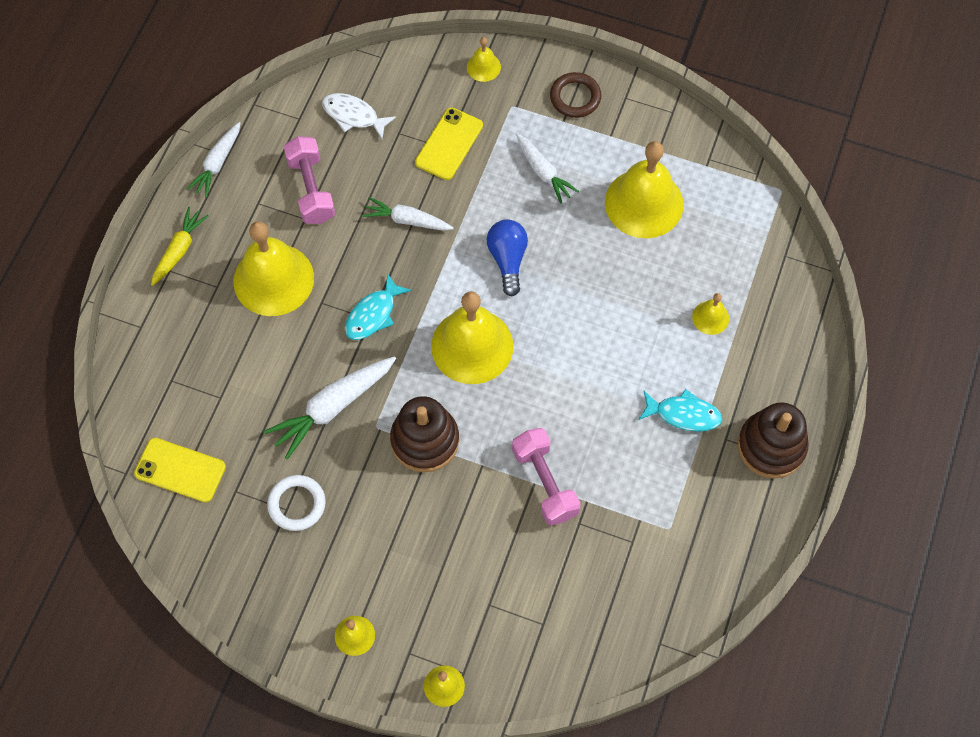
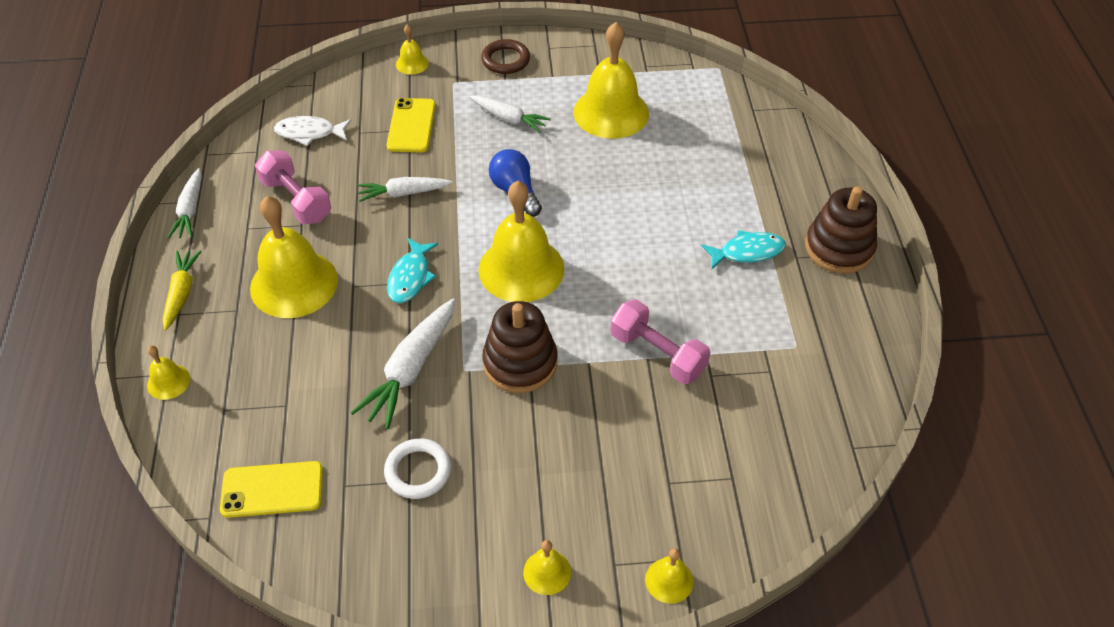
camera: 25 degrees left, 15 degrees down
(710, 317) = (721, 173): yellow bell -> yellow bell (168, 382)

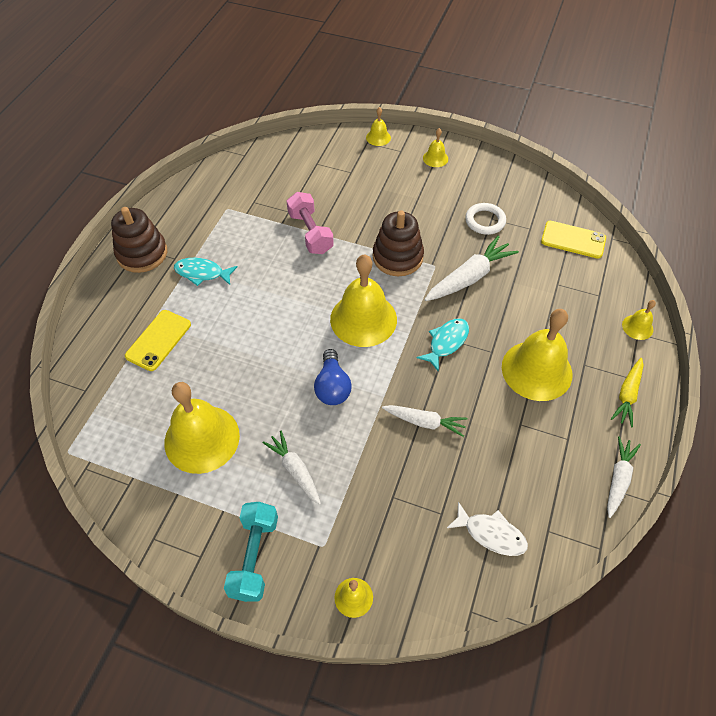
camera: 155 degrees left, 5 degrees up
(296, 200) = (520, 452): pink dumbbell -> none
(411, 126) = (389, 500): yellow phone -> yellow phone (158, 340)
(505, 60) = (254, 556): brown ring -> turquoise dumbbell

